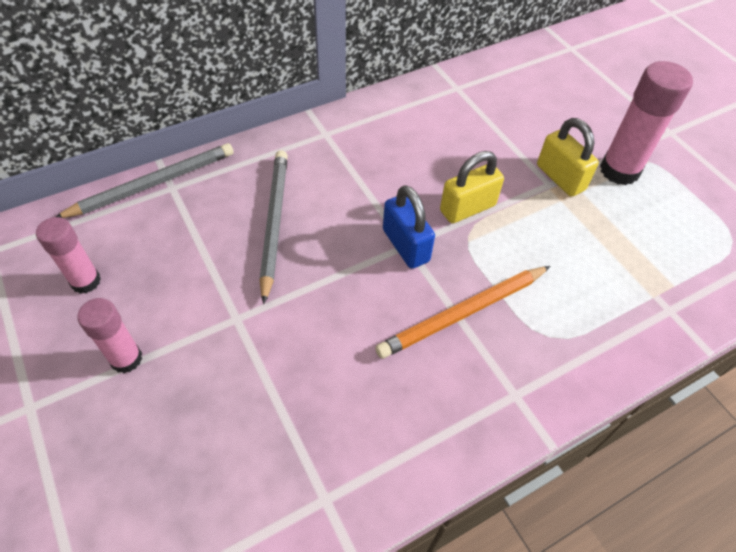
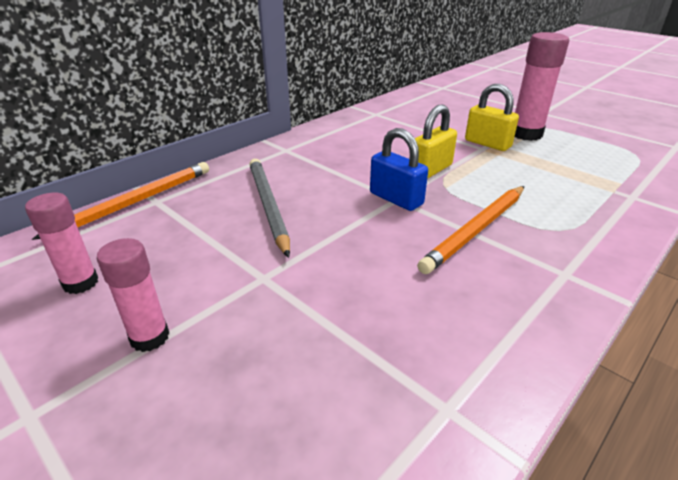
camera: 15 degrees left, 20 degrees down
(153, 184) = (136, 202): grey pencil -> orange pencil

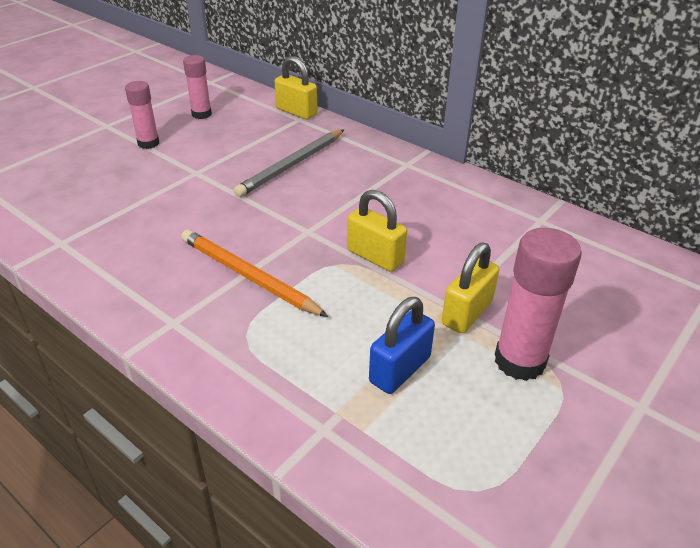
camera: 85 degrees right, 5 degrees up
(136, 202) = (296, 112): orange pencil -> yellow padlock
(268, 206) = (292, 165): grey pencil -> grey pencil turned 150 degrees clockwise
(396, 199) = (307, 230): blue padlock -> blue padlock (400, 369)

